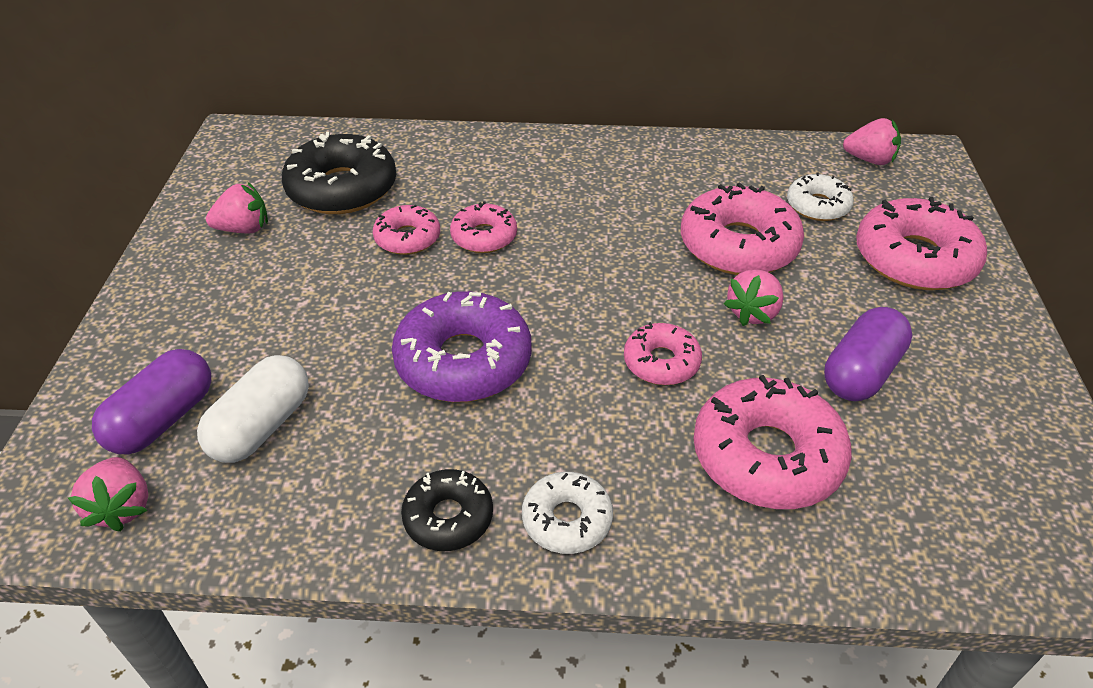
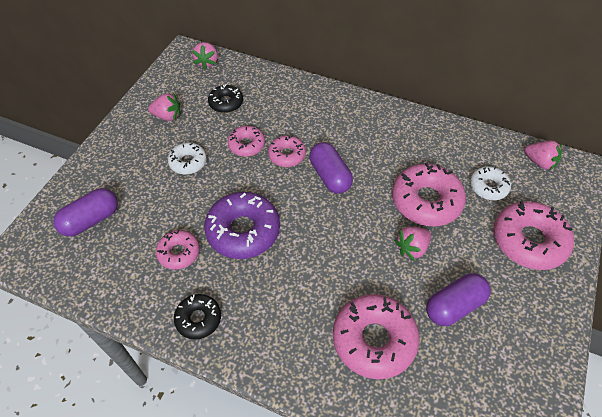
camera: 20 degrees right, 10 degrees up
(122, 507) = (58, 262): pink strawberry -> pink strawberry (207, 62)
(262, 426) = (133, 238): white capsule -> none
(342, 188) = (226, 103): black donut -> black donut, size x0.56
(567, 520) = (254, 340): white donut -> white donut (188, 162)
(570, 248) = (330, 176): none -> purple capsule
(661, 362) = (345, 264): pink donut -> pink donut (179, 253)

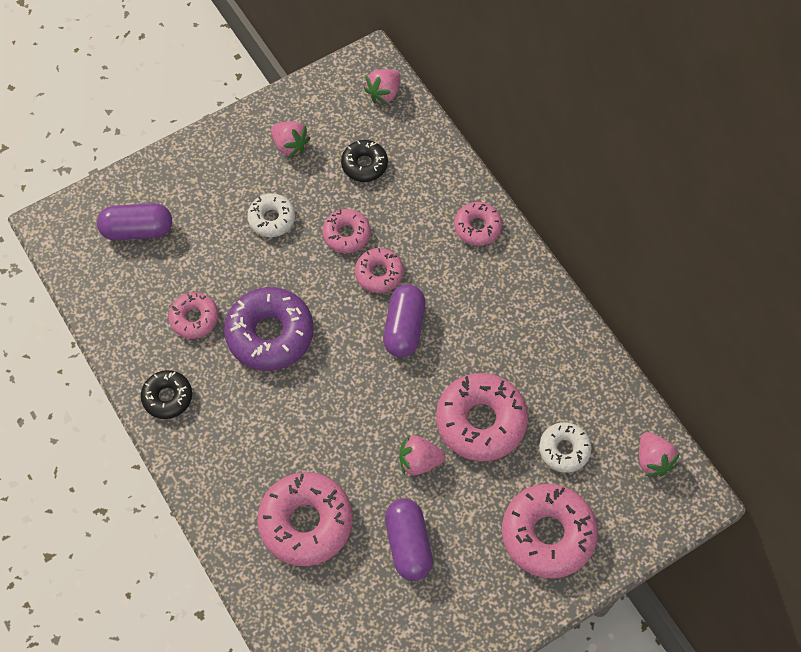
camera: 35 degrees right, 10 degrees up
(324, 100) = (477, 227): none -> pink donut
(454, 306) = (408, 544): purple capsule -> purple capsule turned 75 degrees clockwise

